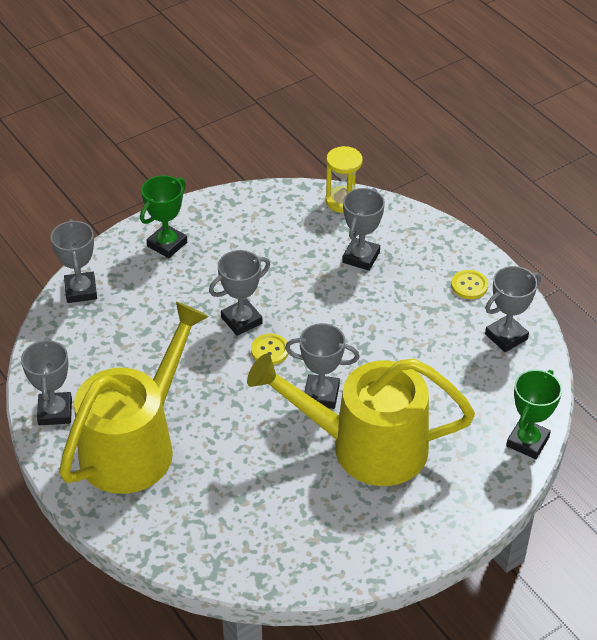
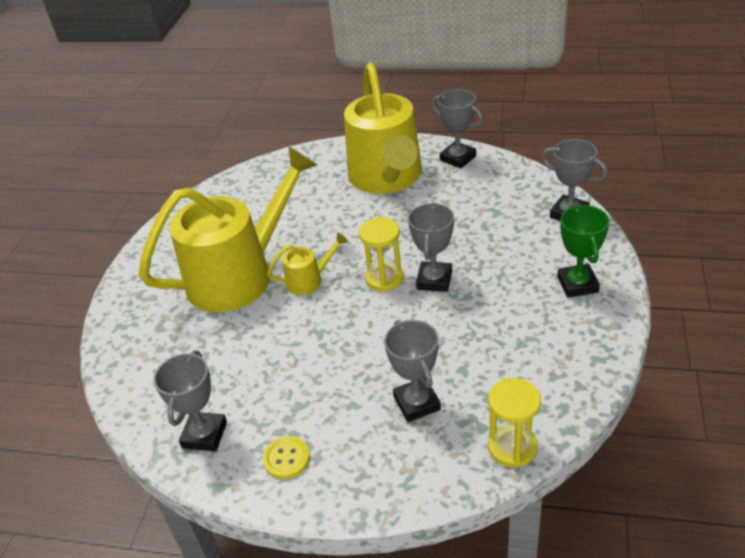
camera: 140 degrees right, 5 degrees down
(270, 350) = (384, 278): yellow button -> yellow hourglass
(321, 395) = (309, 280): grey trophy -> yellow watering can
(527, 442) = (116, 363): green trophy -> none

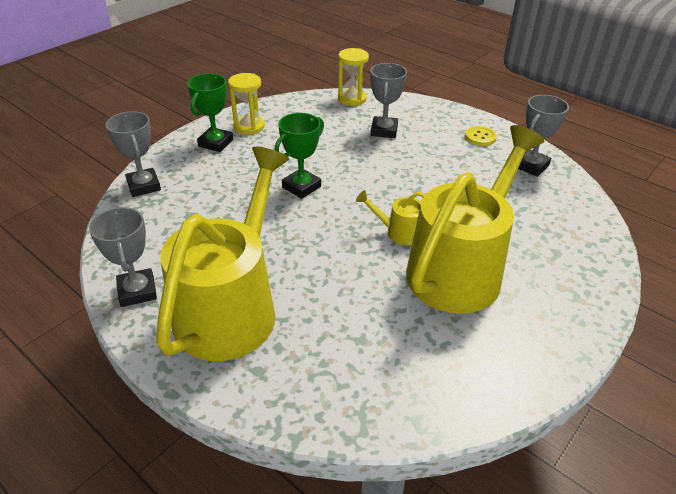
camera: 155 degrees left, 0 degrees up
(240, 274) = (461, 268): yellow watering can -> yellow watering can turned 135 degrees clockwise
(384, 278) = (336, 205): yellow hourglass -> yellow hourglass (249, 126)
(434, 280) = (301, 187): grey trophy -> green trophy

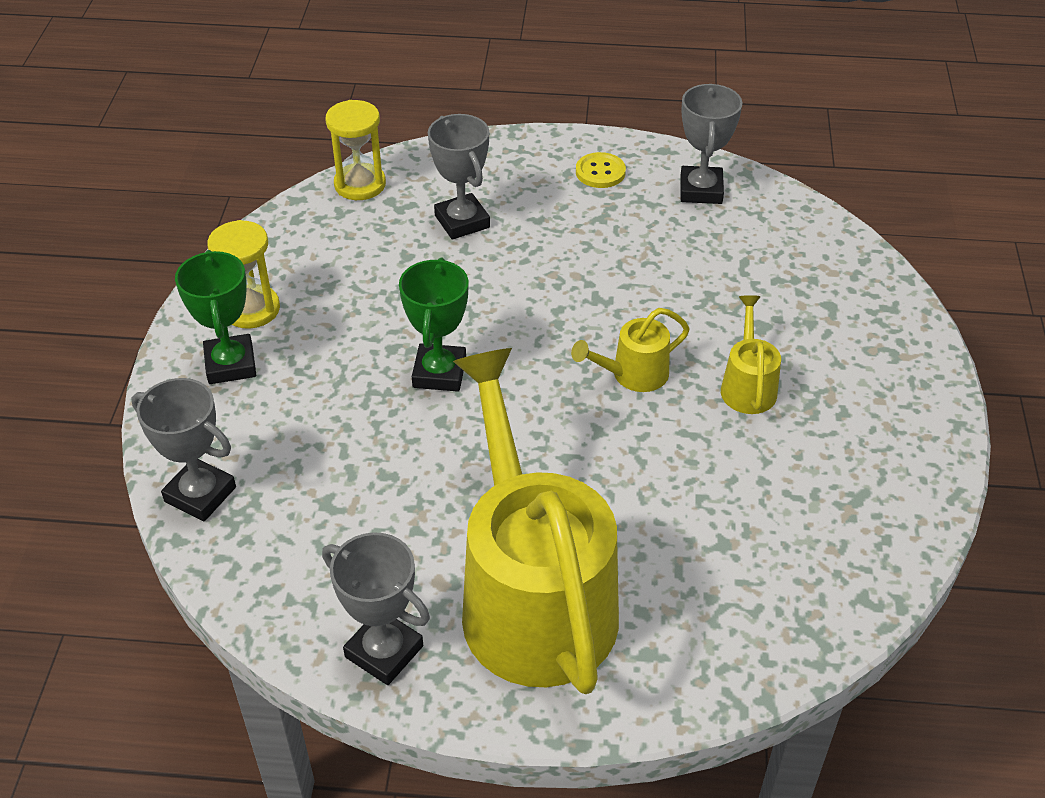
camera: 35 degrees left, 5 degrees up
(461, 268) = (747, 385): yellow watering can -> yellow watering can, size x0.41

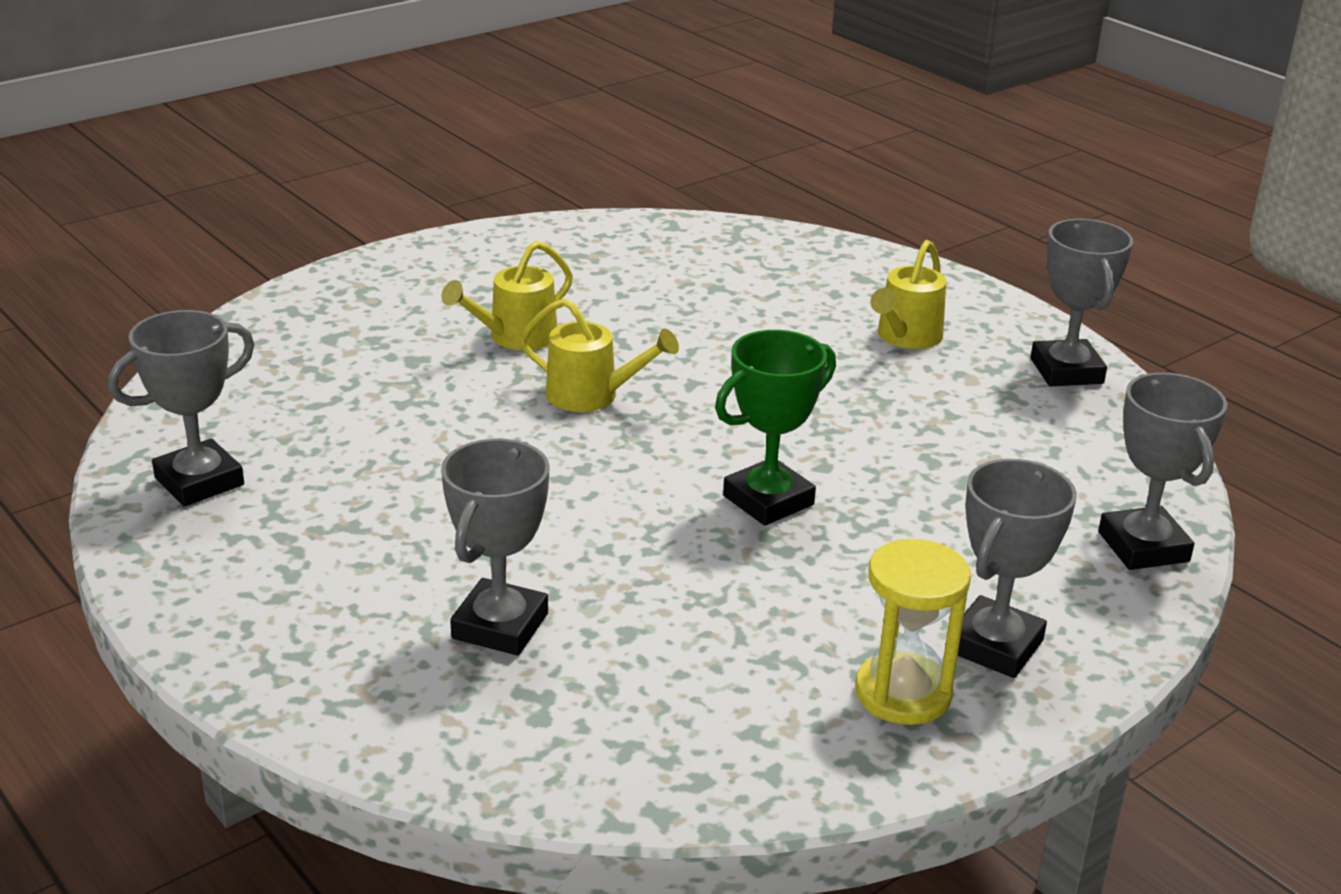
camera: 135 degrees left, 15 degrees down
(231, 364) = (994, 646): green trophy -> grey trophy
(360, 184) = (542, 771): yellow hourglass -> none
(532, 595) = (905, 337): yellow watering can -> yellow watering can, size x0.41
(600, 172) = (245, 571): yellow button -> none

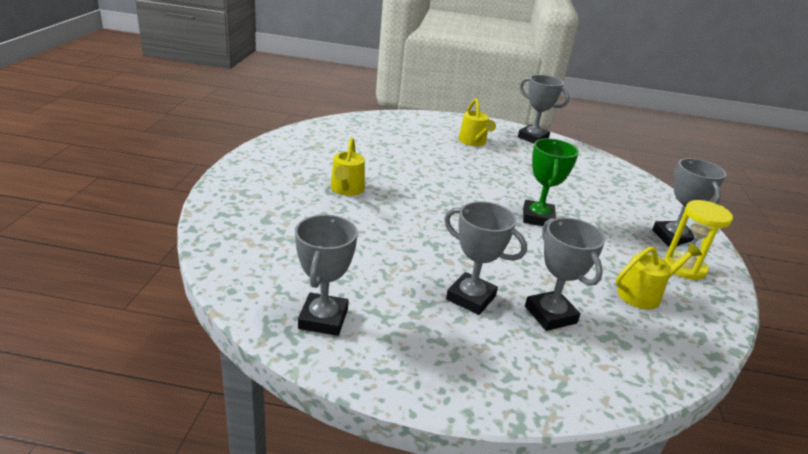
camera: 45 degrees left, 0 degrees up
(592, 396) = (416, 202): yellow watering can -> yellow watering can (644, 294)
(1143, 547) = (644, 187): grey trophy -> grey trophy (470, 298)

